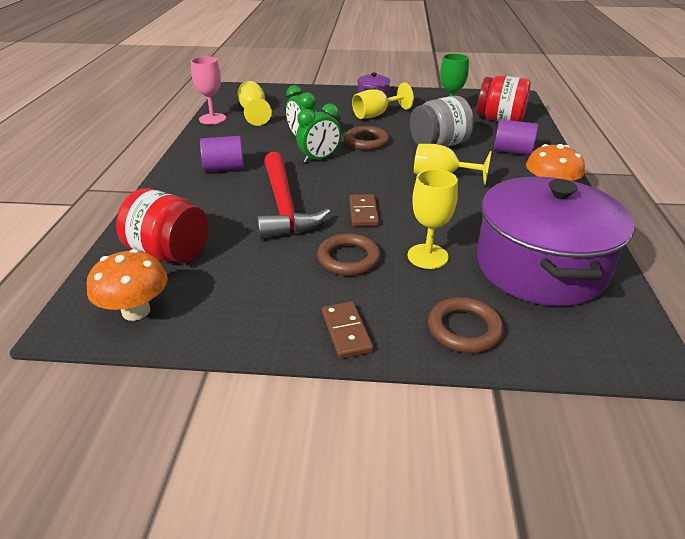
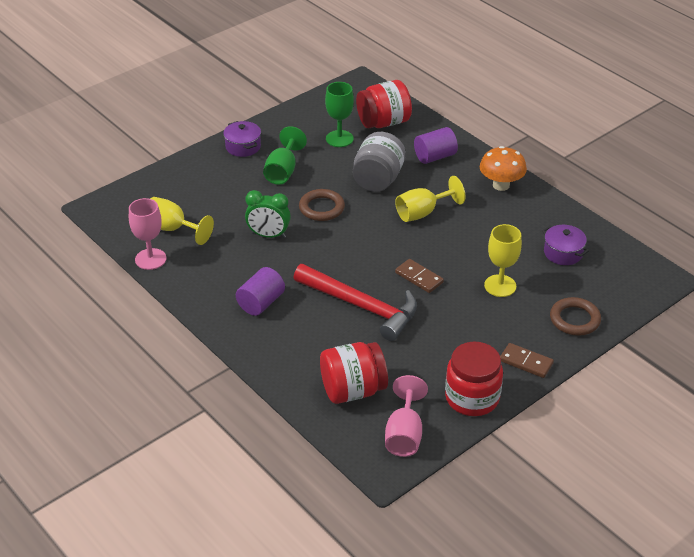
camera: 45 degrees left, 5 degrees up
(136, 311) = (404, 434): orange mushroom -> pink goblet
(242, 325) = (472, 398): none -> red jar
(319, 159) = (315, 248): green clock -> none
(348, 258) = (461, 318): brown ring -> none
(376, 115) = (283, 171): yellow goblet -> green goblet
(540, 267) = (563, 253): purple pot -> purple pot, size x0.41

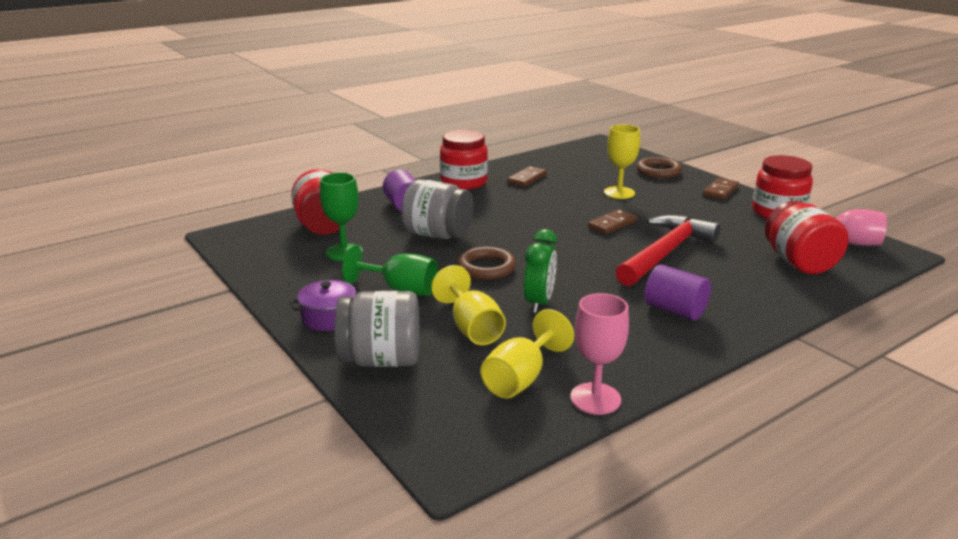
camera: 85 degrees left, 15 degrees down
(194, 173) = (381, 360): none -> grey jar
(422, 213) = (504, 217): yellow goblet -> yellow goblet (472, 328)
(501, 185) = (464, 182): orange mushroom -> red jar
(523, 224) = (527, 178): none -> brown domino
(563, 253) = (569, 168): purple pot -> none

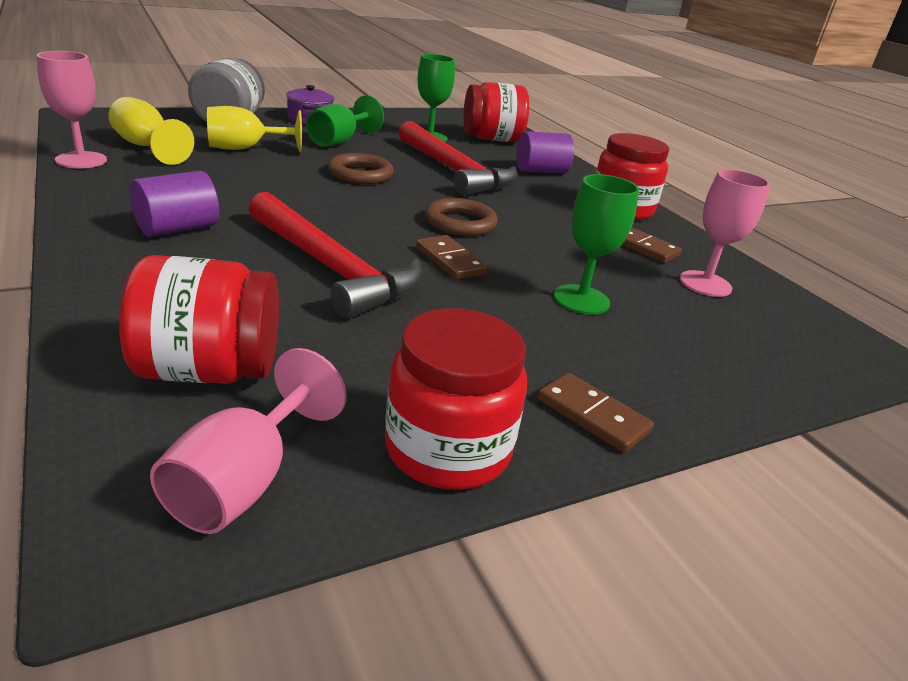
camera: 95 degrees right, 5 degrees up
(438, 235) = (454, 171): grey jar -> red hammer
(539, 302) = (265, 177): green clock -> none
(562, 167) = (705, 284): none -> pink goblet
(619, 193) = (581, 300): yellow goblet -> green goblet
(658, 171) = (709, 374): brown ring -> brown ring (460, 223)

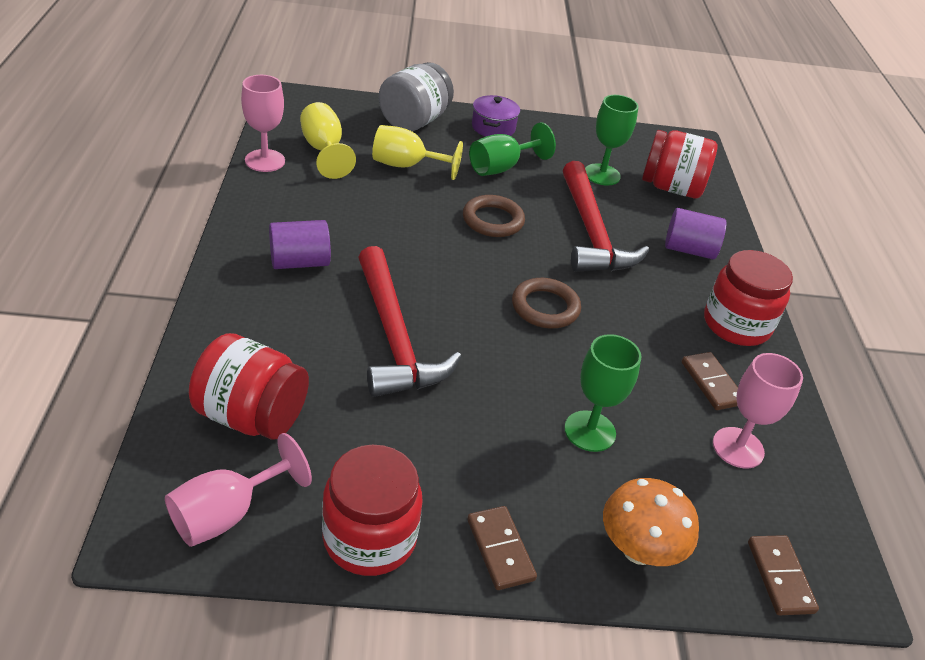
camera: 25 degrees right, 10 degrees up
(450, 261) = (502, 353): brown domino -> brown domino (780, 577)
(710, 377) = (638, 549): none -> orange mushroom

